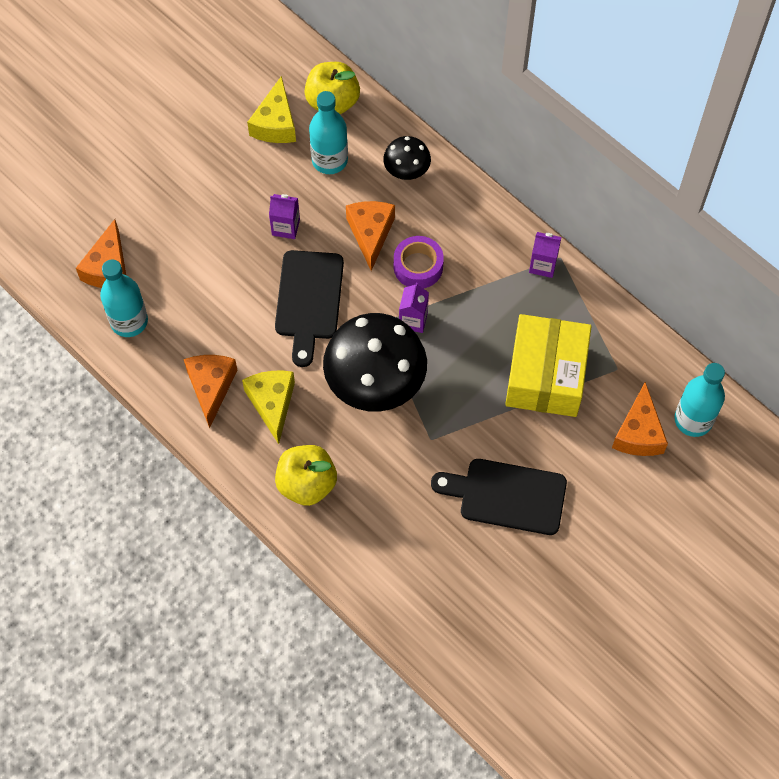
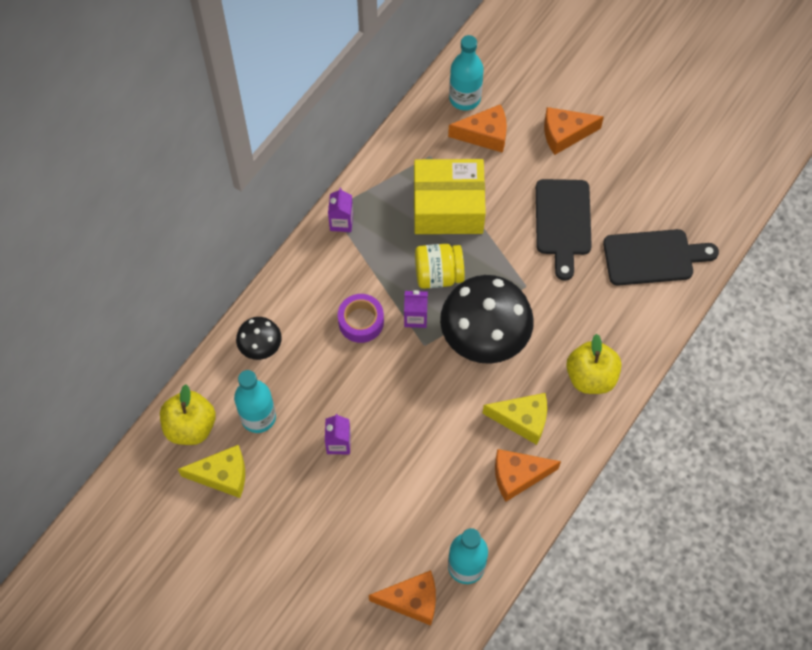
camera: 100 degrees left, 0 degrees up
(272, 404) = (522, 420): yellow cheese -> yellow cheese turned 150 degrees counterclockwise
(309, 300) = (412, 408): black cutting board -> black cutting board (653, 257)
(370, 234) = (333, 367): orange cheese -> orange cheese (565, 134)
(460, 351) = (438, 275): none -> yellow jar

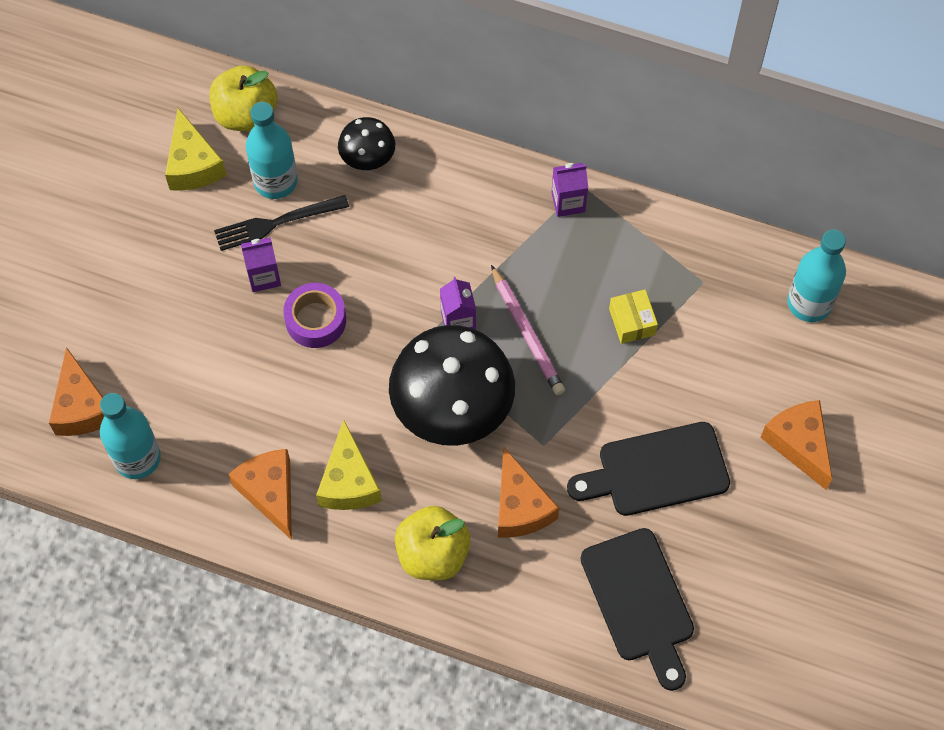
camera: 75 degrees right, 0 degrees up
(295, 425) = (275, 223): none -> black fork
(361, 321) = (434, 260): purple tape -> purple tape (316, 320)
(438, 275) = (527, 333): yellow jar -> pink pencil
(448, 207) = (632, 322): yellow box -> yellow box, size x0.43
(485, 135) = (760, 341): orange cheese -> orange cheese (520, 506)

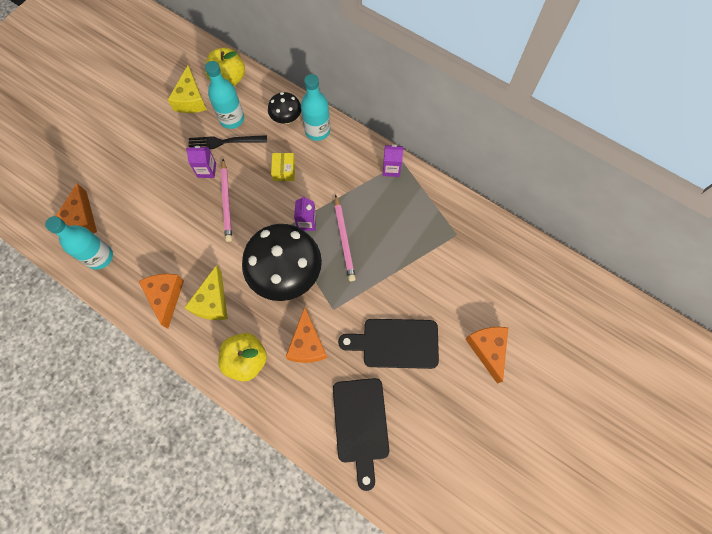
camera: 15 degrees right, 5 degrees up
(316, 320) = (227, 202): purple tape -> pink pencil
(632, 322) = (407, 248): yellow box -> yellow box (284, 170)
(809, 303) = (517, 263): turquoise bottle -> turquoise bottle (317, 131)

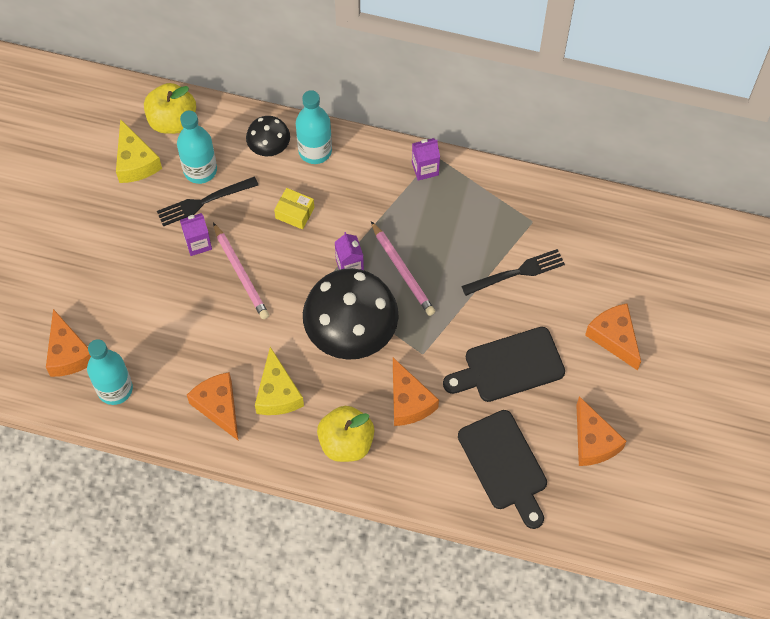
camera: 20 degrees left, 5 degrees down
(284, 170) = (295, 213): yellow box -> yellow box turned 45 degrees counterclockwise
(430, 270) = (517, 272): none -> black fork
(439, 431) = (593, 441): none -> orange cheese

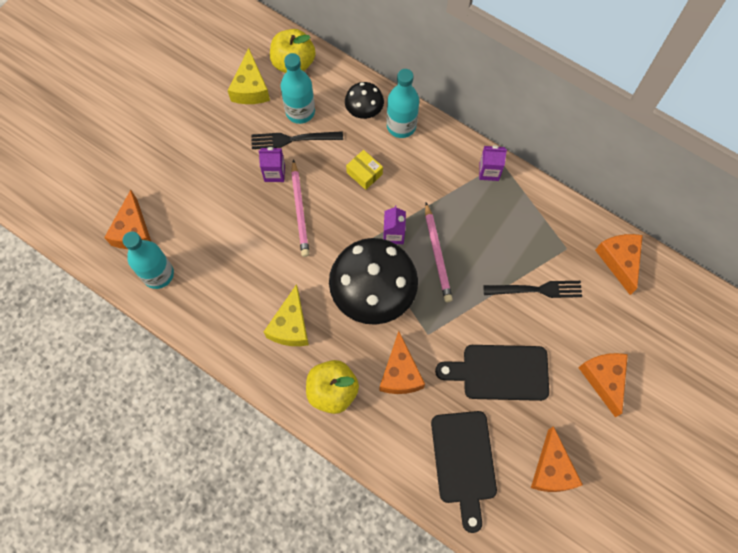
camera: 20 degrees right, 5 degrees up
(218, 407) = (237, 320): orange cheese -> orange cheese (619, 261)

